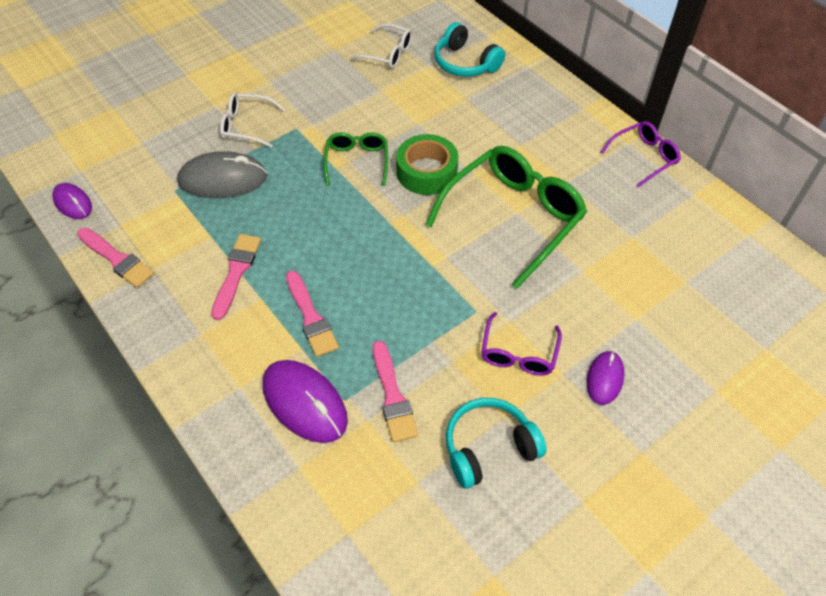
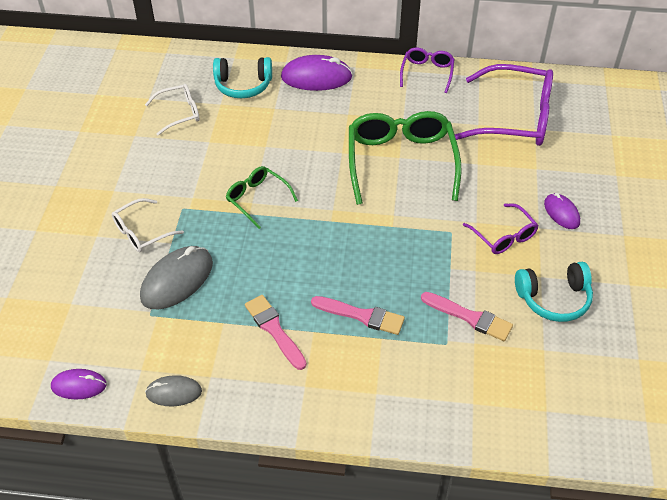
camera: 45 degrees left, 5 degrees down
(116, 259) = (174, 392): pink brush -> grey mouse
(304, 403) = (427, 366): purple mouse -> purple mouse (316, 77)
(426, 172) = (312, 172): green tape -> none
(488, 447) = (554, 299): turquoise headphones -> turquoise headphones turned 120 degrees counterclockwise
(678, 257) = (515, 118): none -> purple glasses

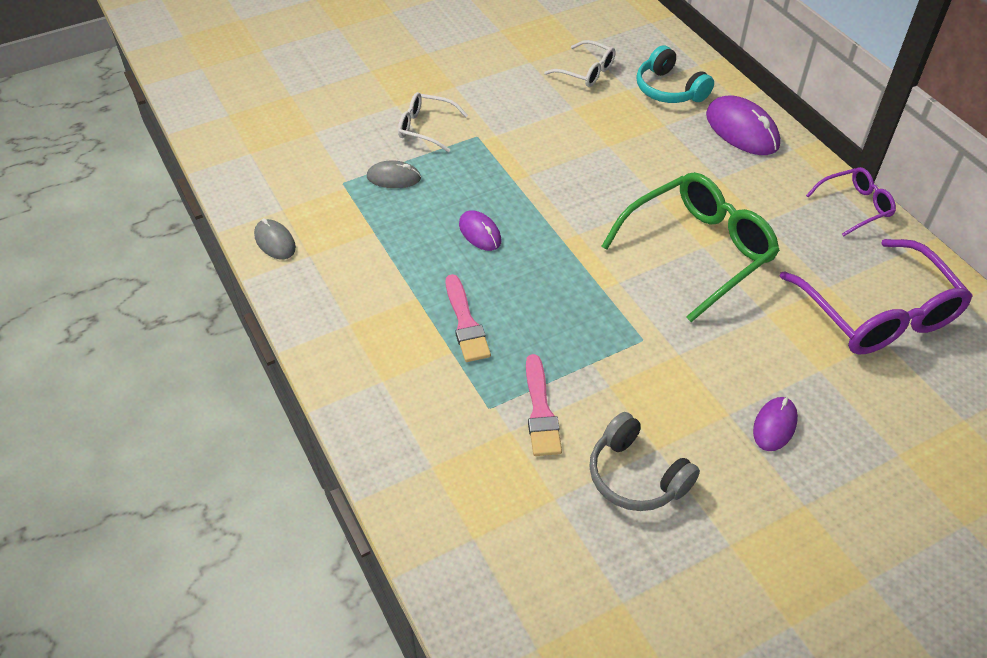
camera: 55 degrees right, 0 degrees up
(79, 385) = (238, 183): purple mouse -> purple mouse (480, 233)
(177, 280) = (393, 178): grey mouse -> grey mouse, size x0.58
(257, 199) = (537, 176): green glasses -> none
(274, 330) = (394, 270): pink brush -> none
(503, 236) = (683, 387): purple glasses -> none
(554, 299) = (636, 476): turquoise headphones -> grey headphones

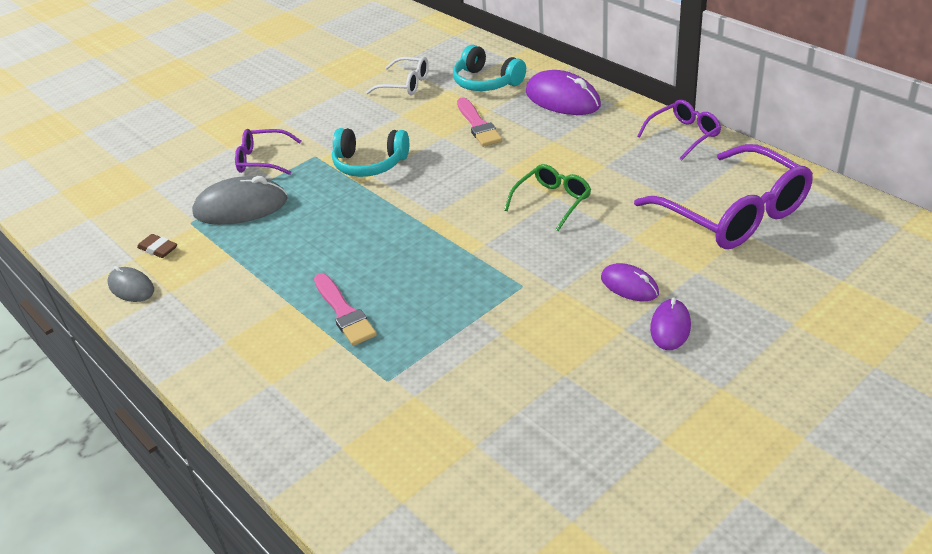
camera: 10 degrees left, 10 degrees down
(307, 205) = (158, 249): none -> brown eraser
(393, 178) = (241, 207): grey mouse -> grey mouse, size x1.72
(425, 128) = (262, 160): white glasses -> purple glasses
(480, 233) = (338, 234): purple mouse -> purple mouse (629, 285)
(528, 159) = (369, 164): none -> turquoise headphones
(540, 410) = (439, 370): pink brush -> pink brush (478, 125)
(636, 476) = (551, 403): grey headphones -> none
(698, 251) = (552, 201): green glasses -> green glasses, size x0.52

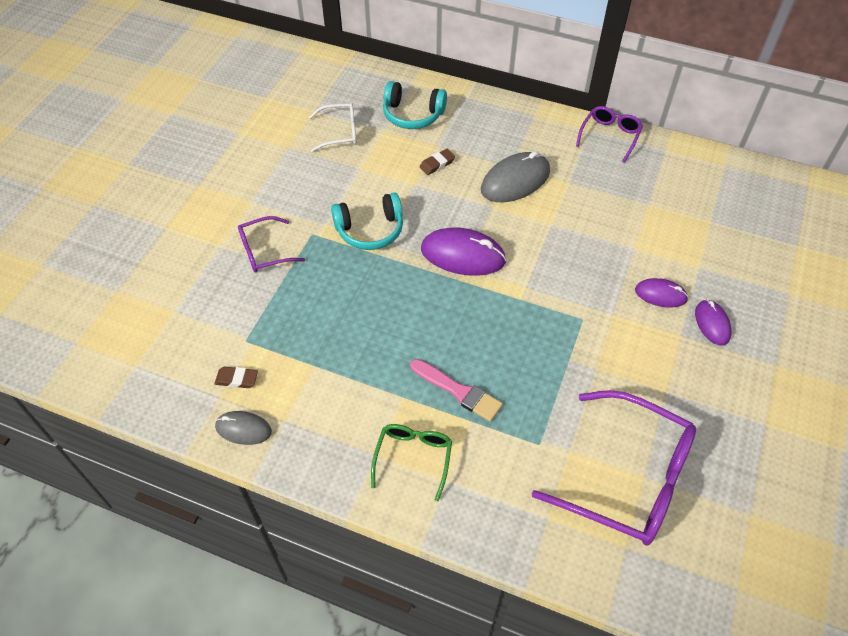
camera: 30 degrees left, 15 degrees up
(241, 207) = (283, 310): grey mouse -> grey mouse (515, 181)
(478, 125) = (437, 164): pink brush -> brown eraser
(552, 201) = (552, 229): green glasses -> green glasses (413, 458)
(562, 99) = (490, 120): purple mouse -> purple mouse (463, 255)
(734, 213) = (692, 205): purple glasses -> purple glasses (628, 478)

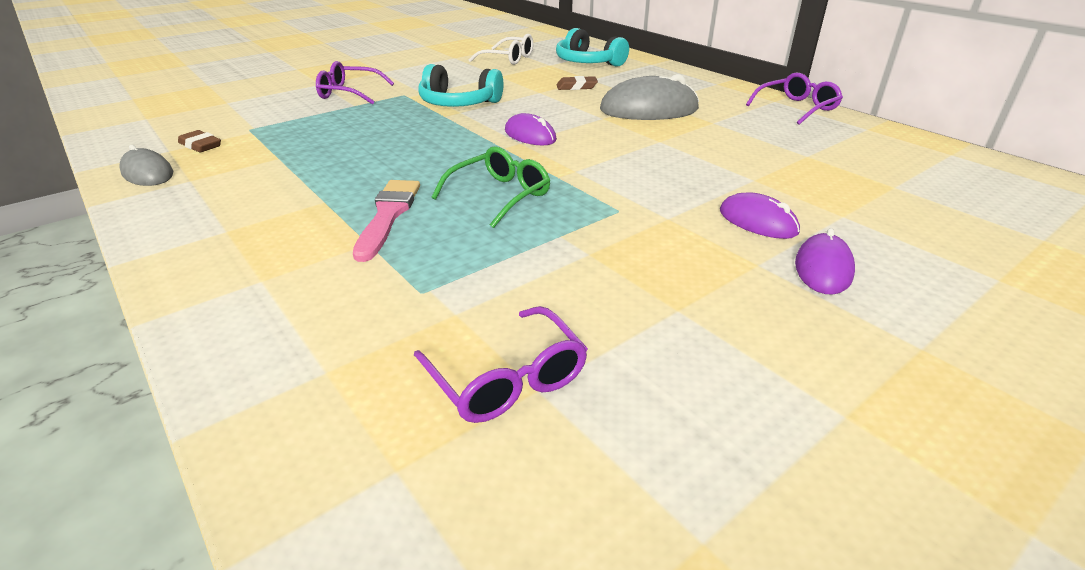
camera: 30 degrees right, 20 degrees down
(413, 458) = (257, 247): green glasses -> green glasses (500, 195)
(458, 391) = (388, 216): pink brush -> pink brush turned 150 degrees counterclockwise
(463, 255) = (530, 135): purple mouse -> purple mouse, size x0.58
(628, 478) = (507, 379): purple glasses -> purple glasses, size x0.52

